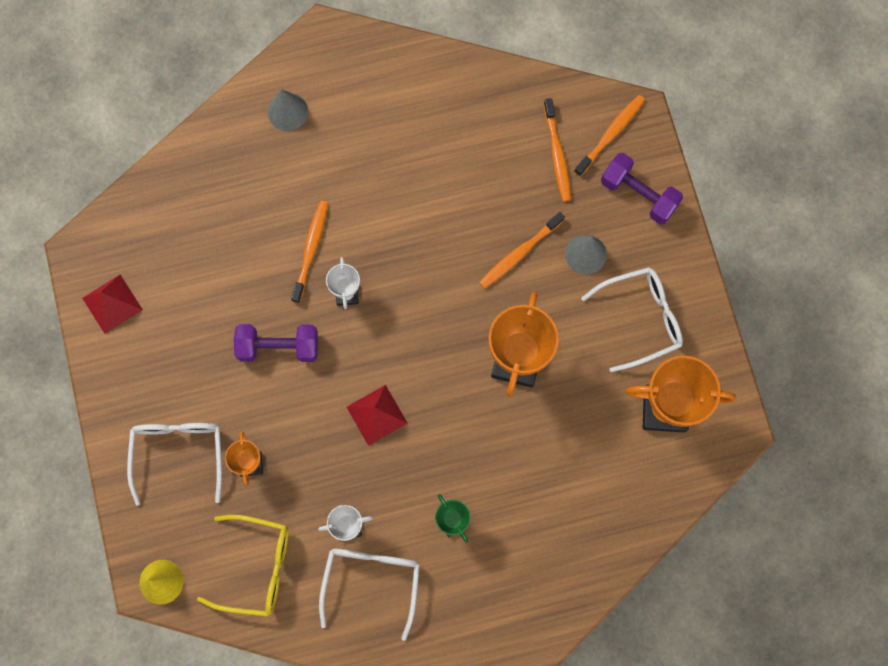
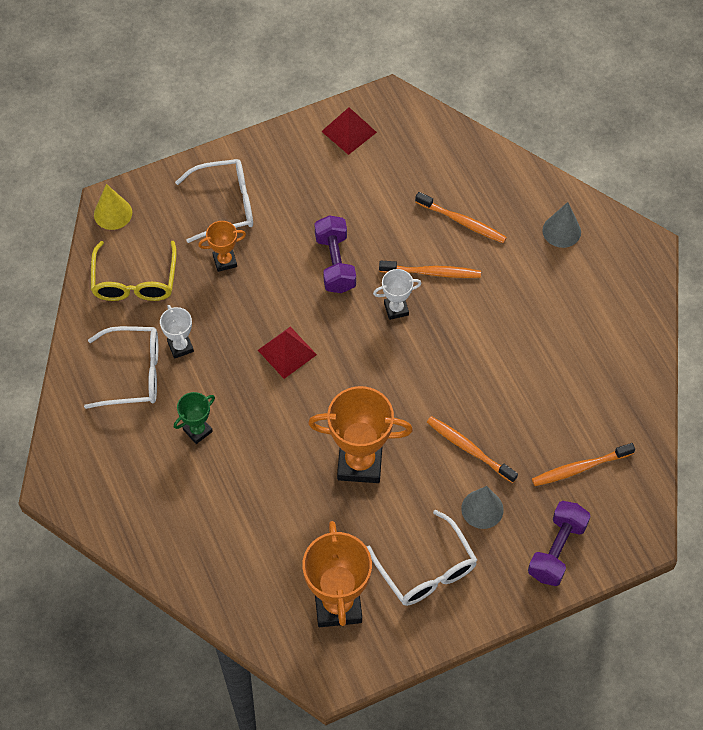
camera: 80 degrees right, 15 degrees down
(610, 135) = (614, 514): orange toothbrush -> orange toothbrush (462, 222)

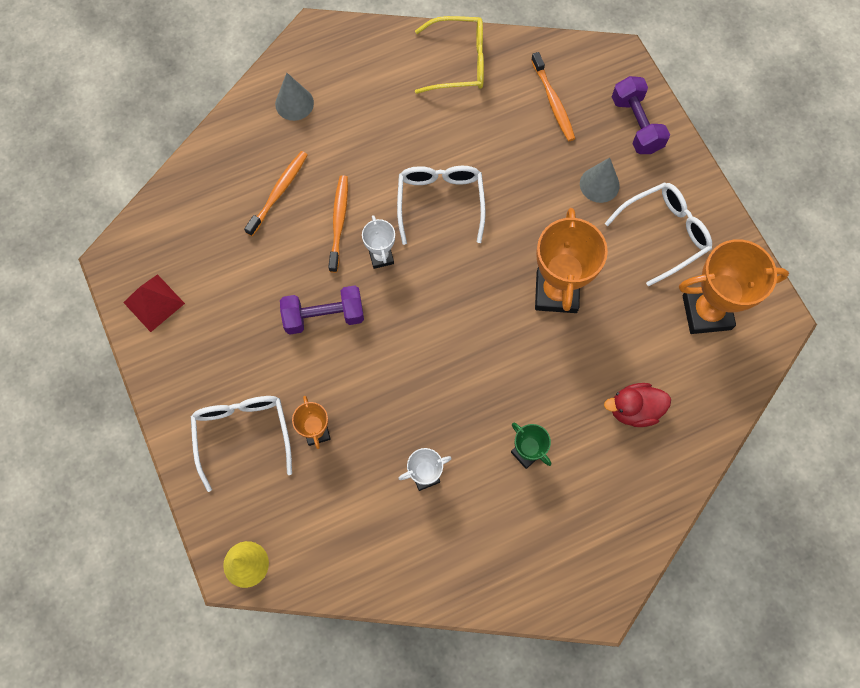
camera: 90 degrees left, 10 degrees up
(133, 373) = (458, 526): white glasses -> white glasses (440, 202)
(135, 281) = (340, 532): yellow glasses -> yellow glasses (459, 62)
(236, 527) = (633, 409): none -> red duck
(287, 352) = (432, 364): red pyramid -> none
(469, 449) = (537, 193): orange toothbrush -> none
(557, 550) = (636, 125): purple dumbbell -> purple dumbbell turned 45 degrees clockwise

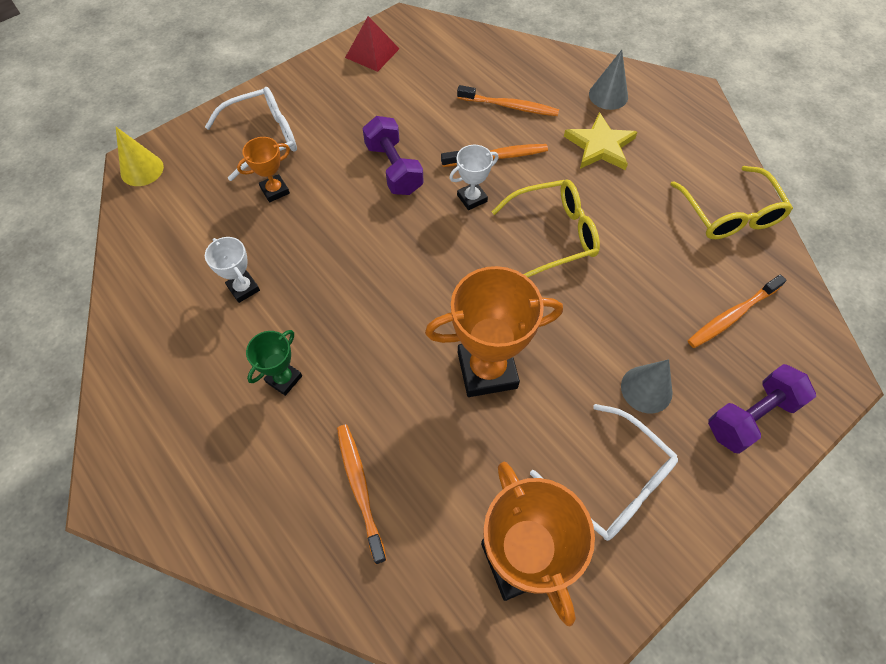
camera: 75 degrees right, 10 degrees down
(354, 132) = (600, 146): none -> yellow star
(440, 202) = (554, 234): white glasses -> yellow glasses
(633, 409) = (360, 489): red duck -> orange toothbrush

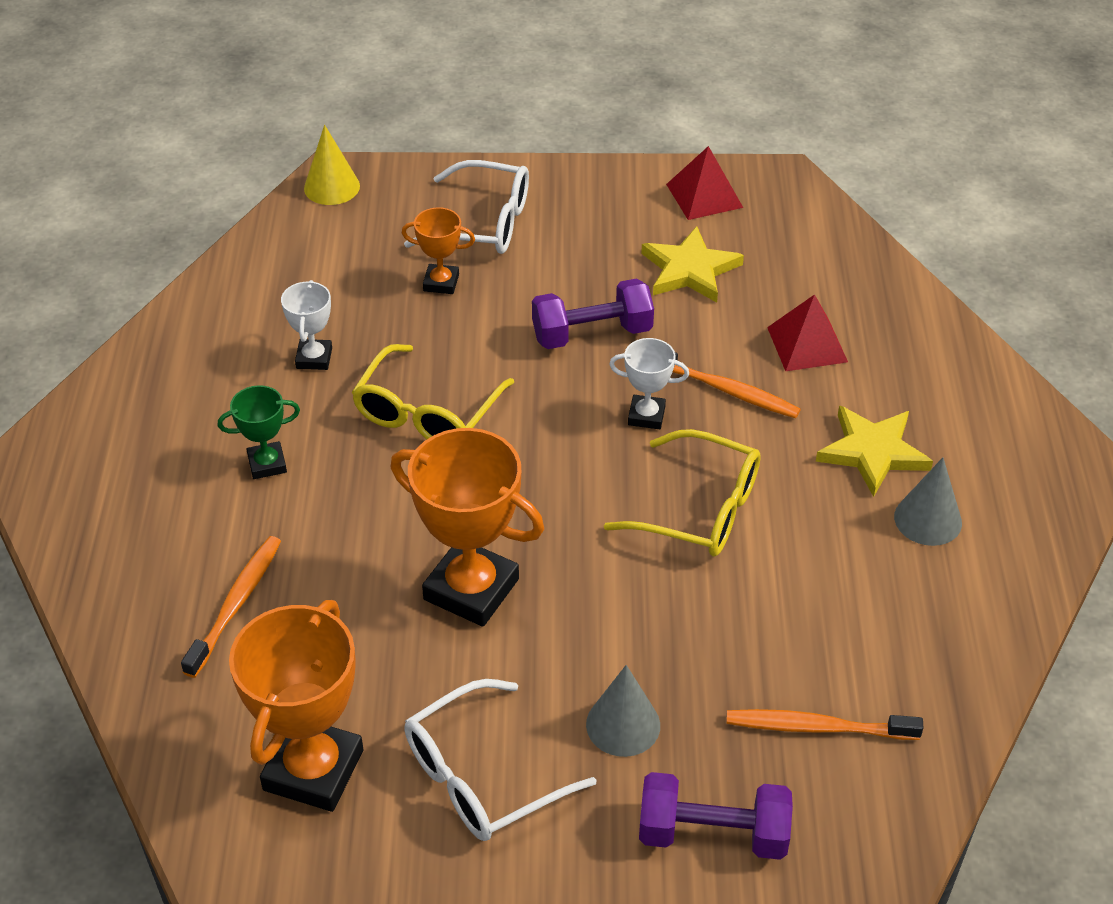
camera: 40 degrees right, 15 degrees down
(394, 168) = (592, 334): purple dumbbell -> purple dumbbell turned 60 degrees clockwise
(408, 100) = (690, 270): none -> yellow star
(509, 106) = (807, 344): orange toothbrush -> red pyramid
(608, 95) = (955, 403): grey cone -> grey cone (928, 519)
(611, 482) = (482, 776): white glasses -> white glasses turned 60 degrees clockwise
(729, 214) = (954, 626): yellow glasses -> yellow glasses (427, 412)

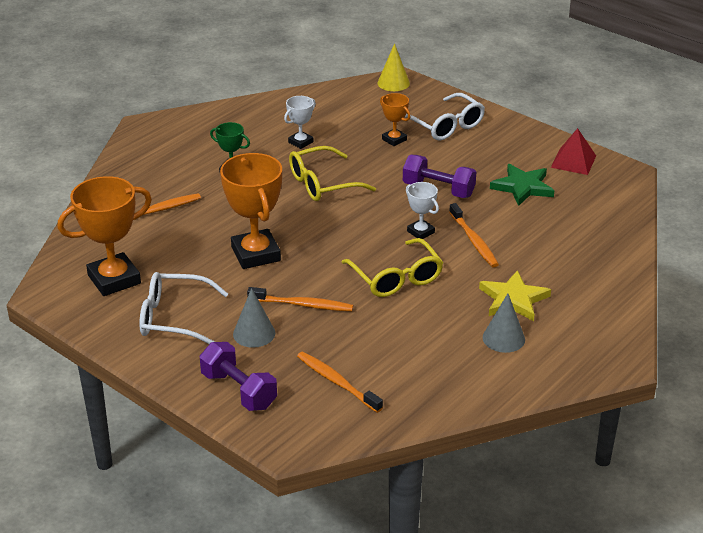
camera: 40 degrees right, 10 degrees down
(631, 633) = (302, 305): none -> orange toothbrush
(690, 270) = (522, 187): yellow star -> green star
(807, 344) = (541, 243): red pyramid -> none

